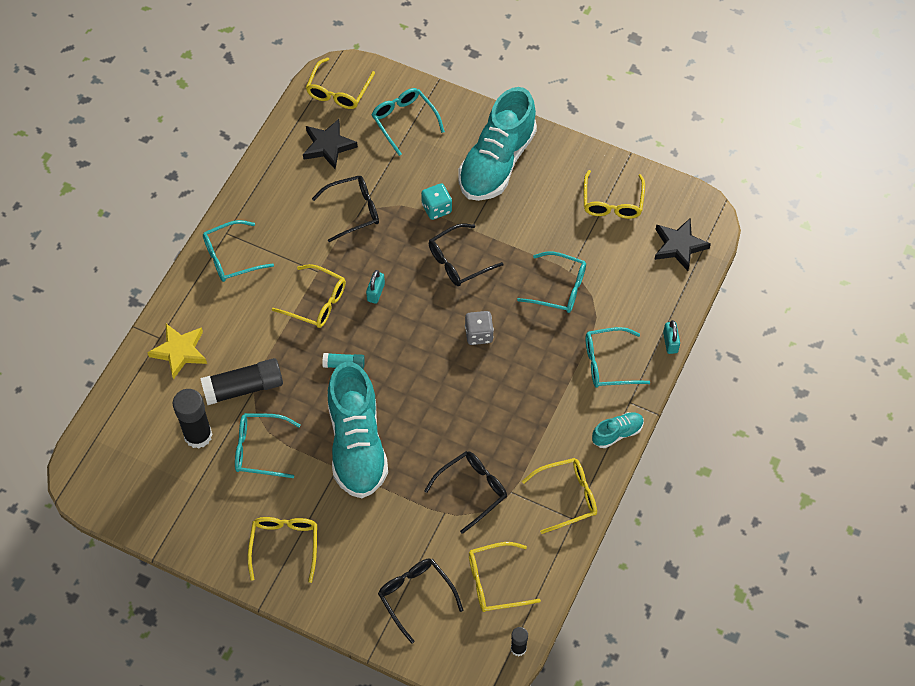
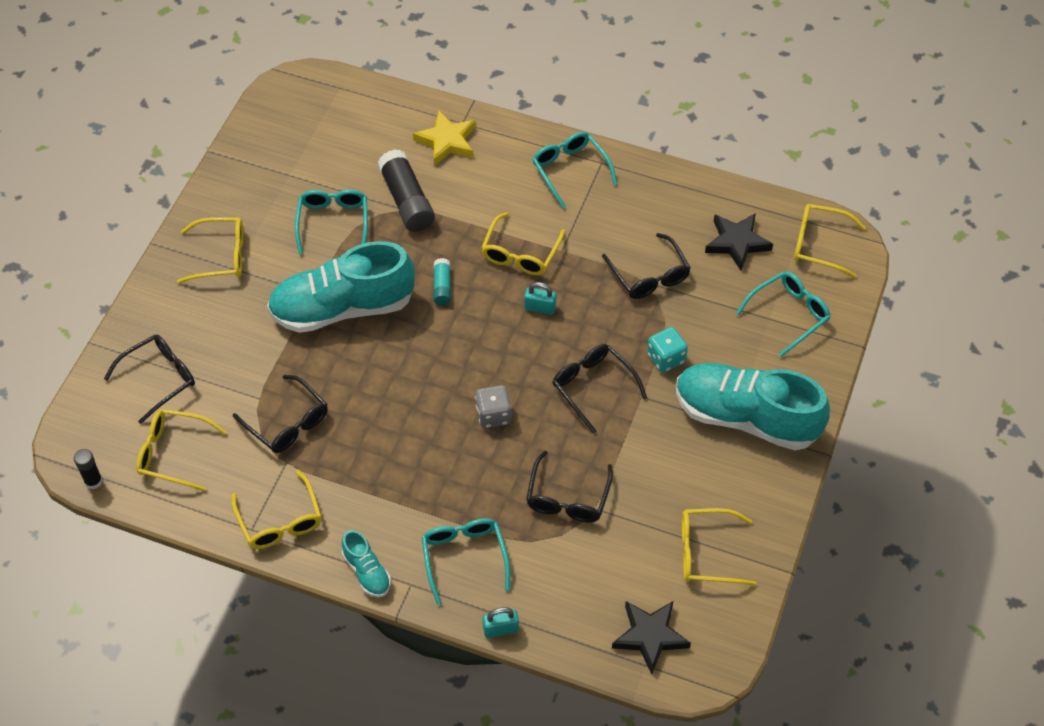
camera: 85 degrees right, 5 degrees down
(198, 435) = (347, 169): black glue stick -> none
(495, 582) = (174, 453): yellow glasses -> yellow glasses turned 60 degrees counterclockwise
(559, 288) = (568, 497): turquoise glasses -> black glasses

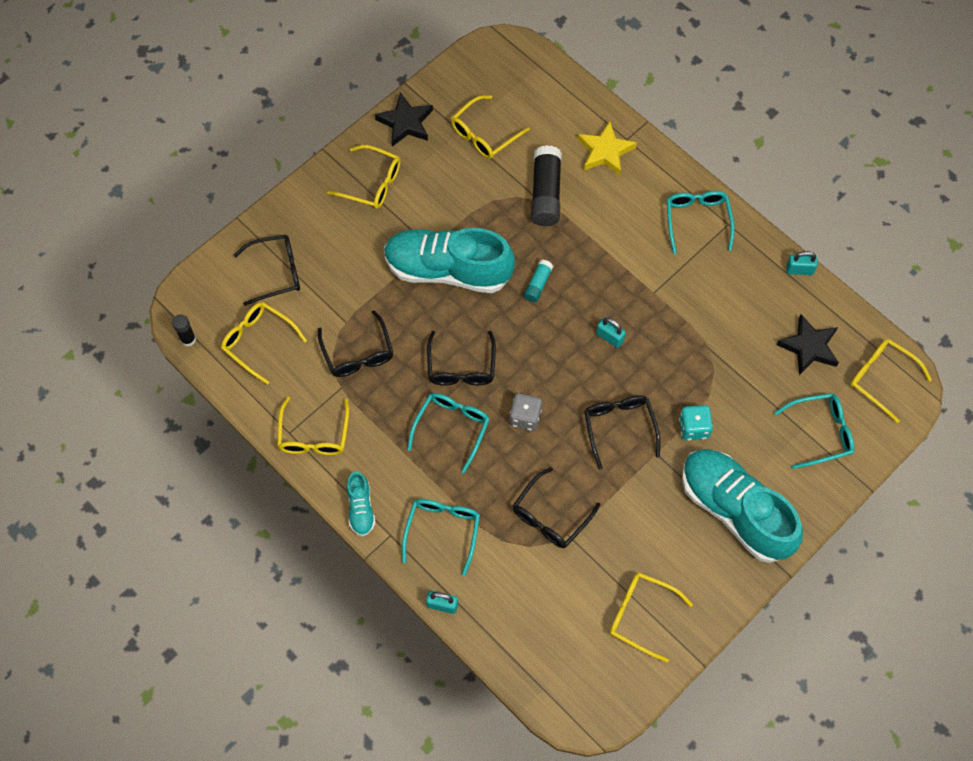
camera: 25 degrees right, 10 degrees up
(333, 223) = (475, 190): turquoise glasses -> turquoise glasses (451, 429)
(520, 253) = (618, 280): yellow glasses -> yellow glasses (484, 134)
(649, 275) = (717, 346): black glasses -> black glasses (461, 366)
(650, 636) = (558, 666): black star -> black star (405, 123)
(691, 178) = (799, 270): none -> turquoise padlock

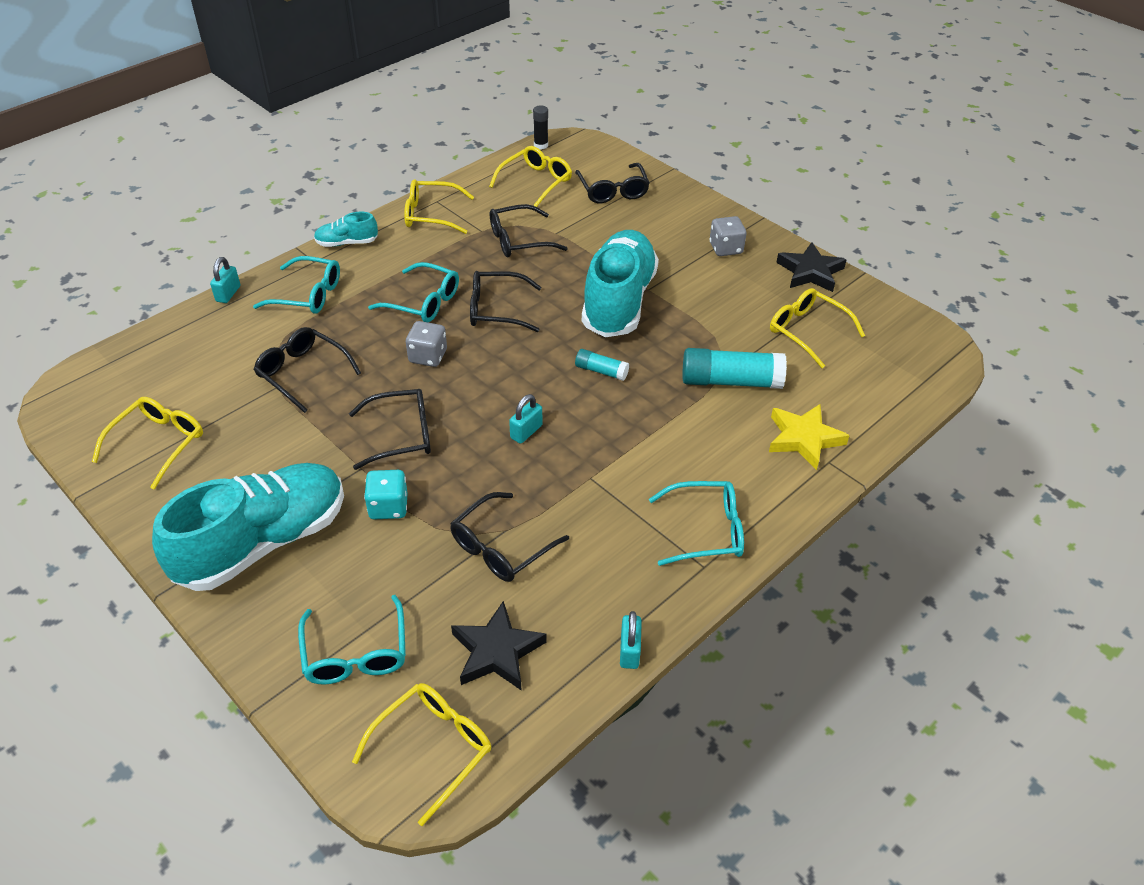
camera: 90 degrees right, 20 degrees down
(371, 183) = (725, 248): yellow glasses -> grey dice
(546, 193) = (731, 381): black glue stick -> turquoise glue stick
(724, 348) = (501, 547): none -> black glasses

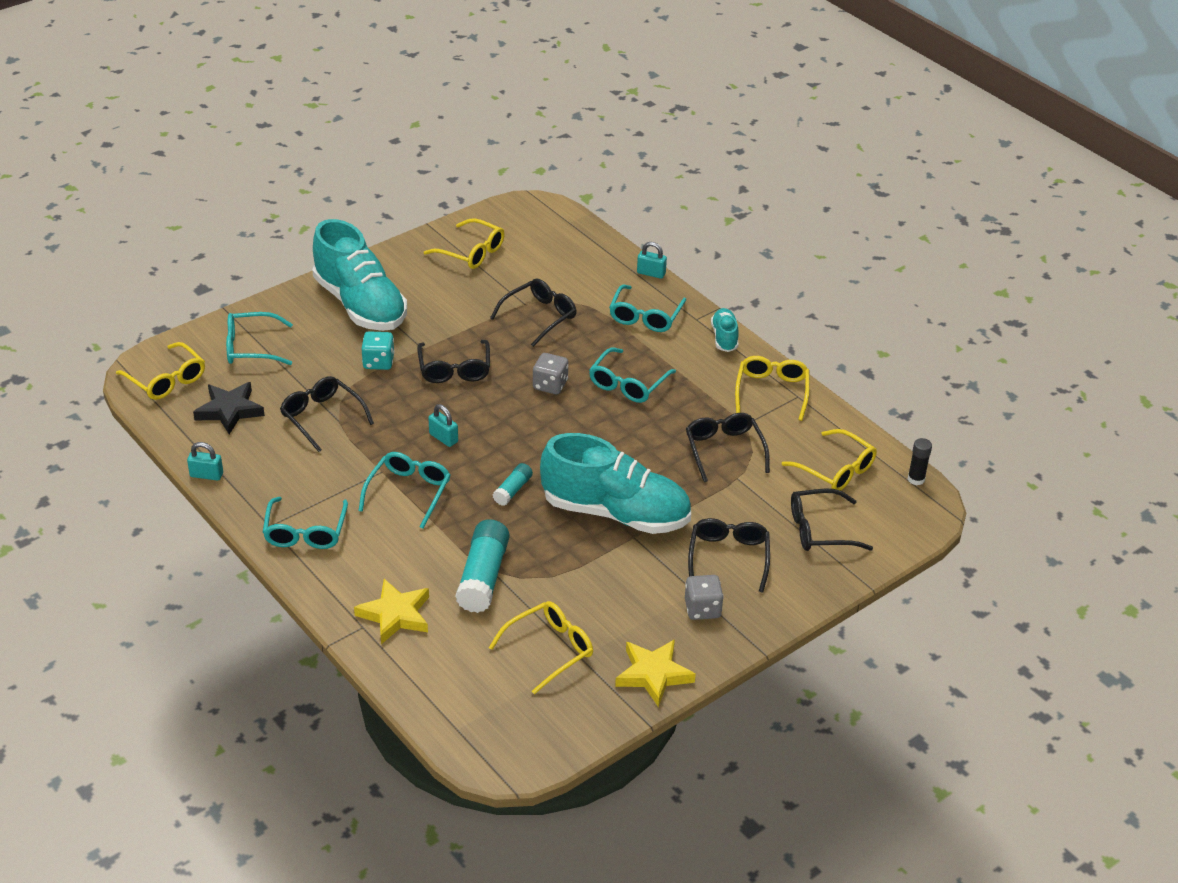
camera: 95 degrees right, 5 degrees down
(497, 310) = (611, 429): black glasses -> black glasses (728, 558)
(622, 450) = (408, 493): none -> turquoise glasses
(810, 272) = (653, 674): black star -> yellow star

